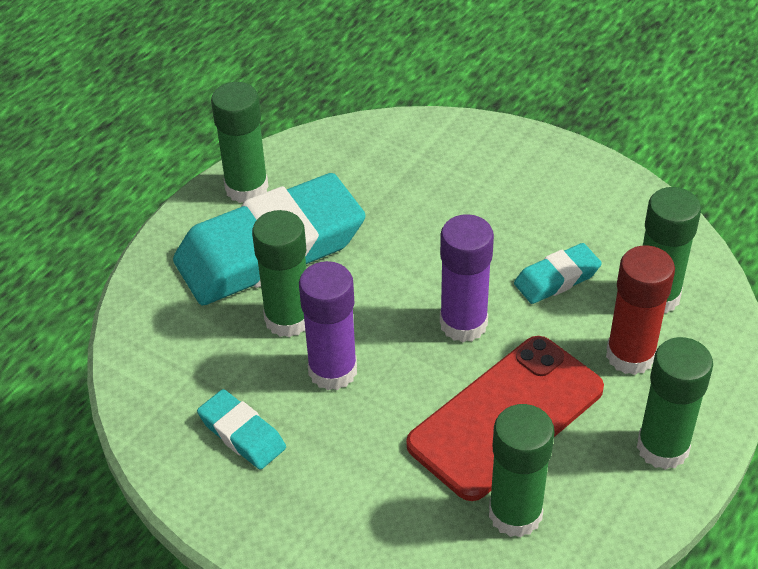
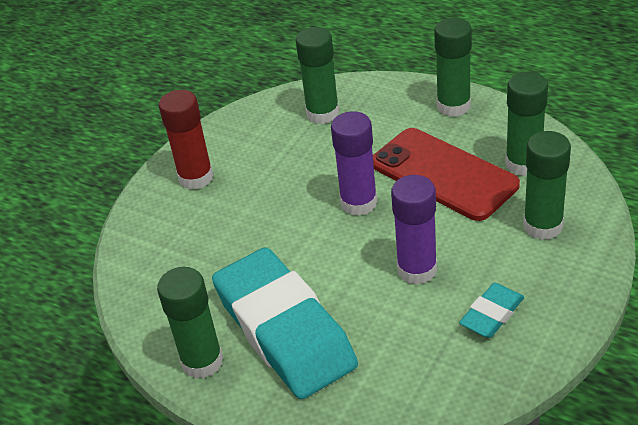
camera: 90 degrees left, 5 degrees down
(288, 319) = (365, 305): green glue stick -> green glue stick (543, 226)
(557, 278) = (308, 159): turquoise eraser -> none
(630, 355) = (378, 122): red glue stick -> red glue stick (196, 177)

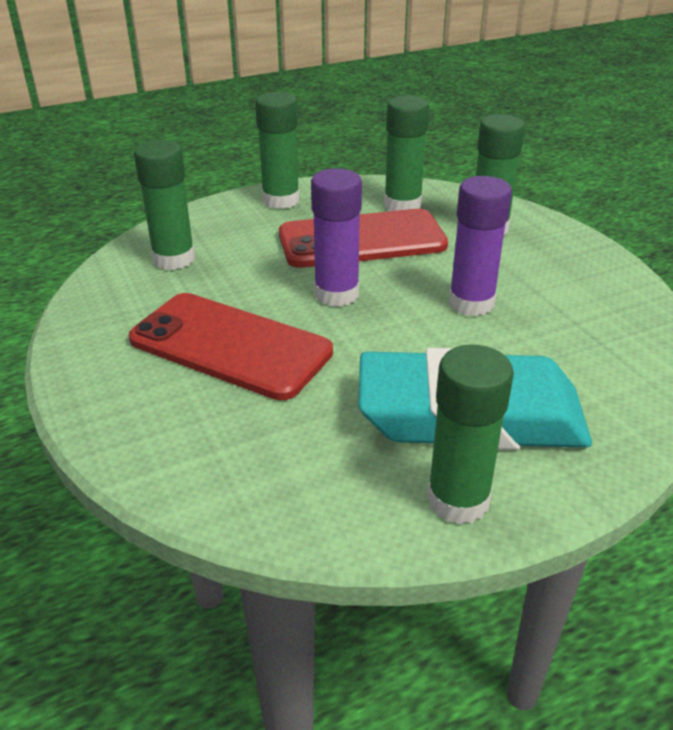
camera: 60 degrees left, 5 degrees down
(196, 177) = (133, 375): red glue stick -> none
(256, 194) = (230, 346): none -> red phone
(492, 314) = (571, 292): turquoise eraser -> none

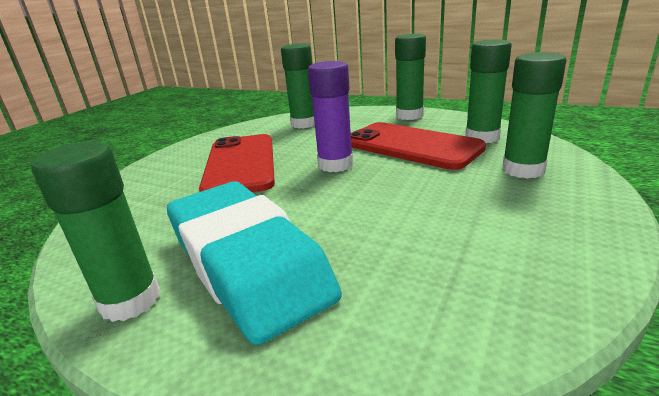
camera: 55 degrees right, 10 degrees down
(471, 303) = (402, 205): purple glue stick -> none

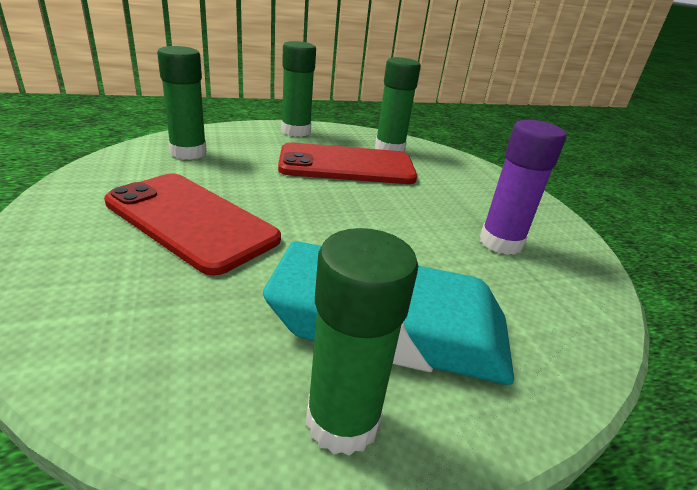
camera: 50 degrees left, 5 degrees up
(335, 165) = (307, 198): purple glue stick -> purple glue stick (501, 242)
(523, 170) = (454, 175): green glue stick -> none

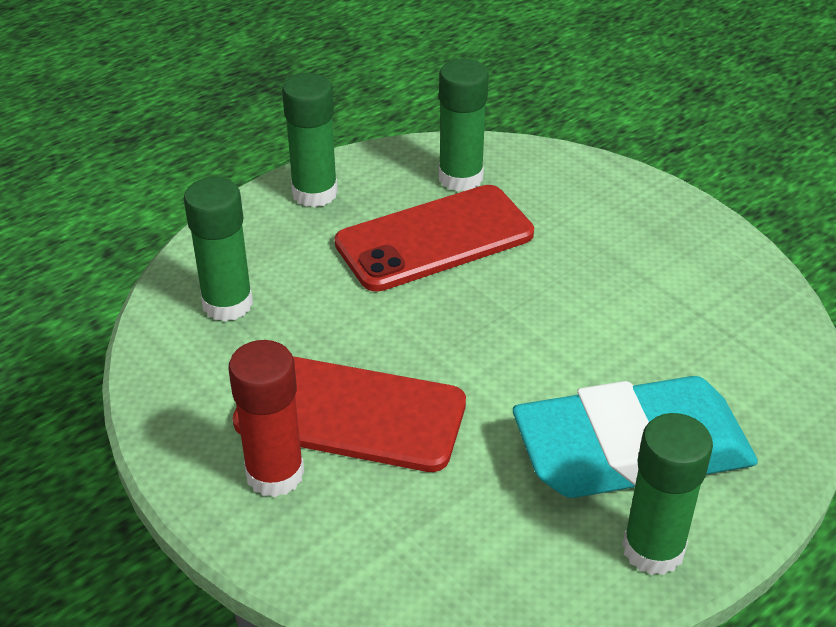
camera: 20 degrees left, 10 degrees up
(94, 232) = (275, 474): none -> red glue stick
(501, 242) = (676, 298): purple glue stick -> none

